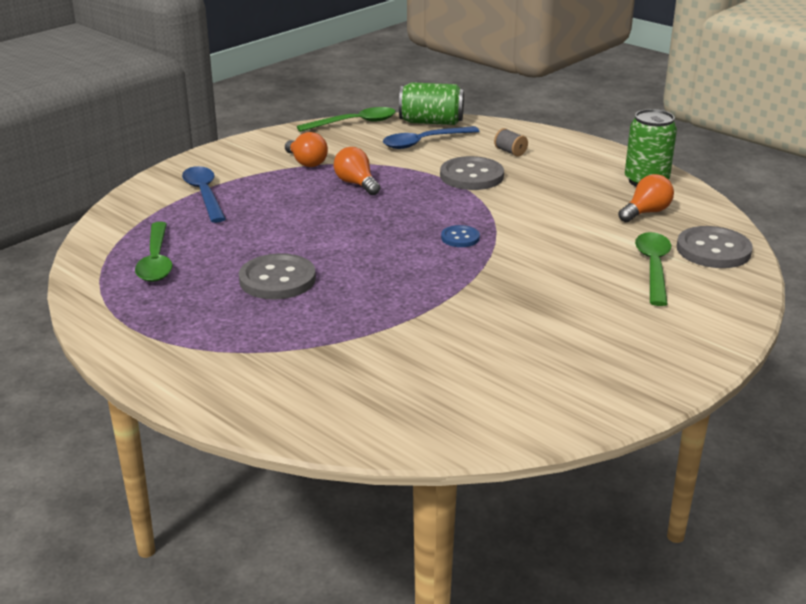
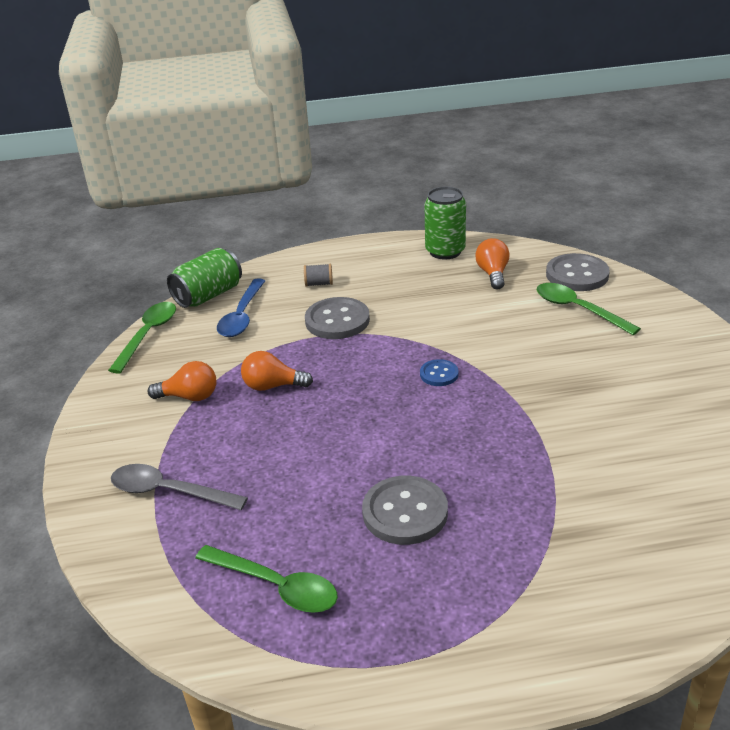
camera: 50 degrees left, 5 degrees up
(204, 194) = (169, 491): blue spoon -> grey spoon

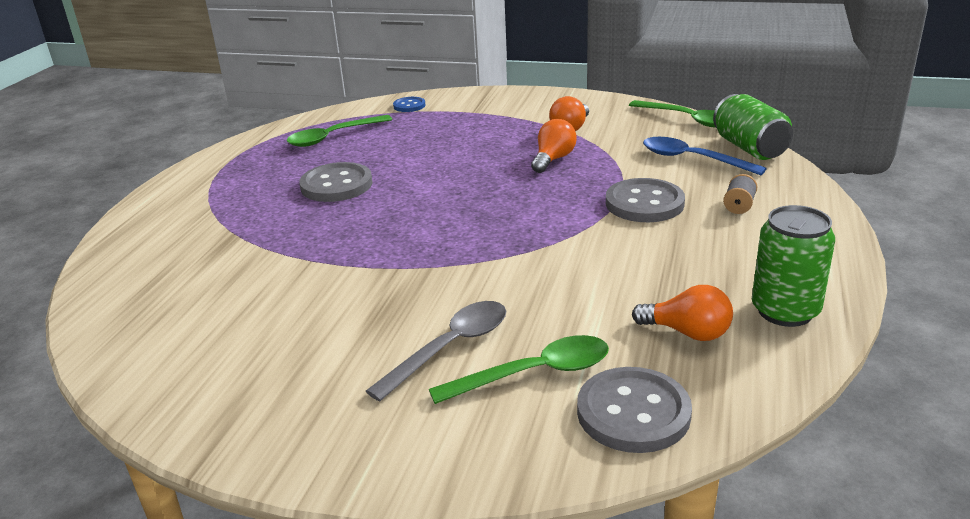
camera: 115 degrees right, 5 degrees down
(169, 491) = (461, 115): grey spoon -> grey spoon (450, 348)
(439, 374) = (491, 237): blue button -> blue button (409, 106)

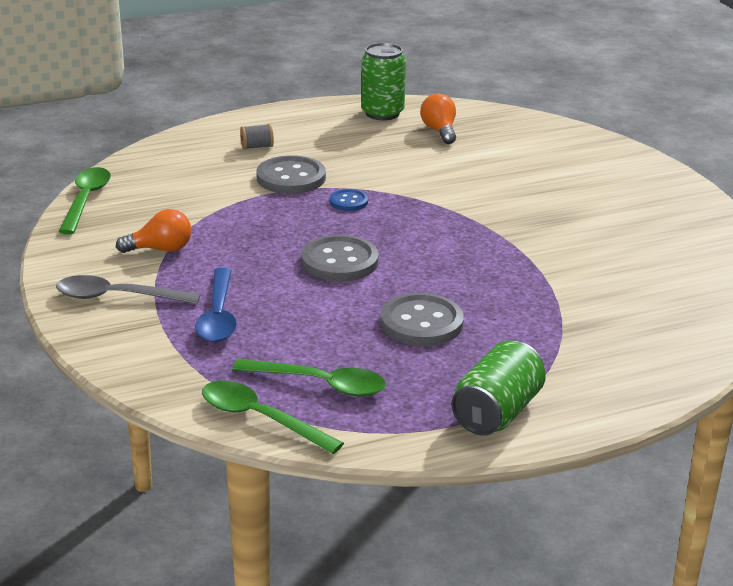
camera: 130 degrees left, 0 degrees up
(409, 106) = (177, 374): blue button -> blue button (348, 202)
(450, 348) = (551, 186): grey spoon -> grey spoon (117, 297)
(534, 373) = (535, 157): green spoon -> green spoon (260, 418)
(553, 159) = (246, 235): orange light bulb -> none
(633, 412) = (525, 129): grey button -> grey button (339, 261)
(692, 159) = (184, 179): blue spoon -> blue spoon (218, 316)
(749, 148) = (137, 162): green can -> green can (497, 412)

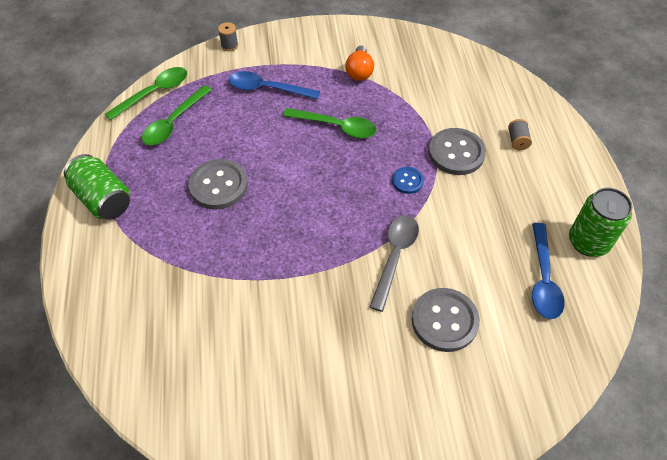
camera: 105 degrees right, 25 degrees up
(86, 200) = (438, 43): green spoon -> green spoon (336, 127)
(117, 297) = (305, 49): grey spoon -> grey spoon (395, 256)
(122, 367) = (229, 45): none -> grey spool
(339, 261) = (315, 158): grey button -> grey button (444, 321)
(439, 131) = (543, 279): orange light bulb -> blue spoon

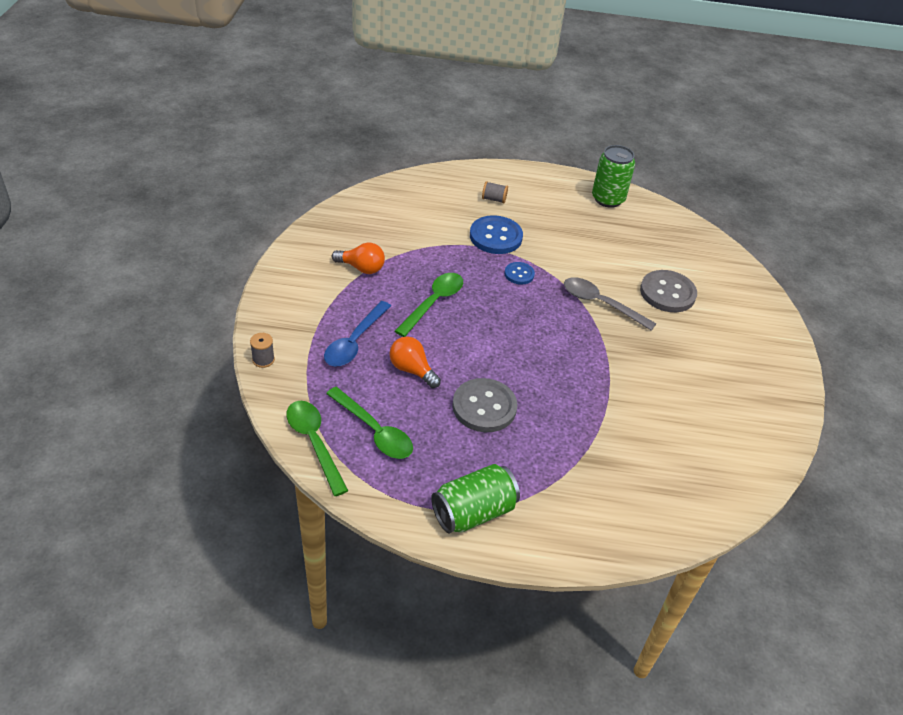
camera: 80 degrees left, 10 degrees down
(247, 130) = (412, 370): none -> orange light bulb
(456, 153) = (495, 237): grey button -> blue button
(543, 279) = (637, 231): blue spoon -> none

